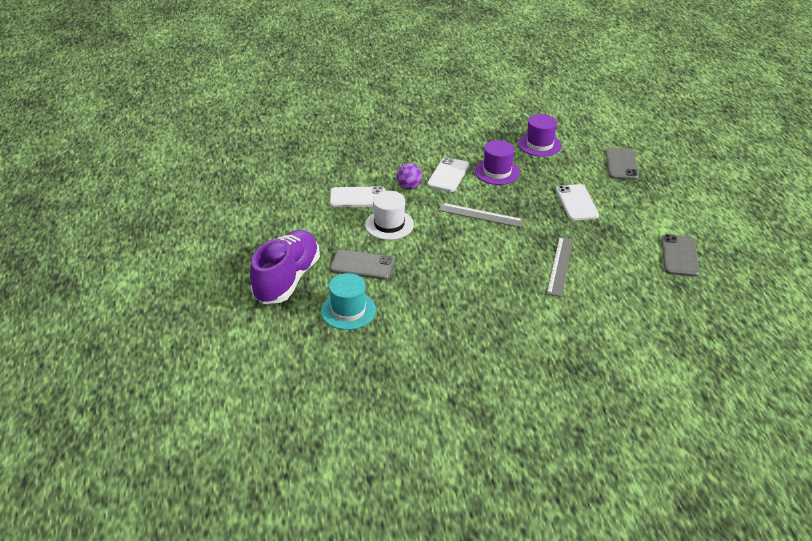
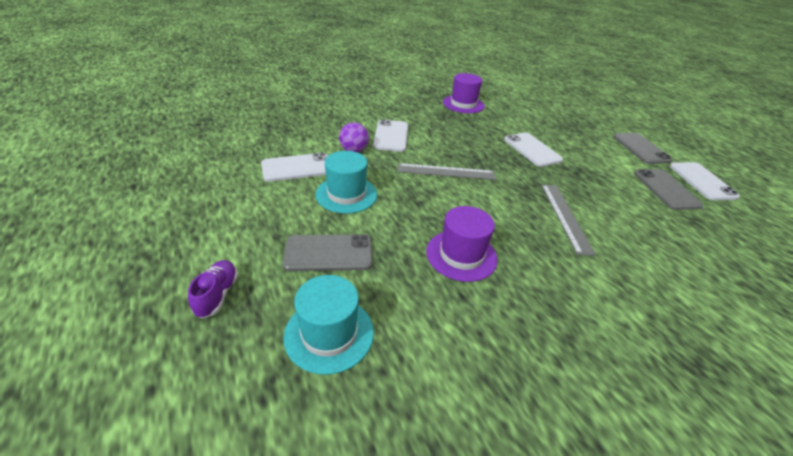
camera: 20 degrees left, 0 degrees up
(287, 279) = (217, 295): purple shoe -> purple shoe, size x0.42
(389, 224) = (346, 194): white hat -> turquoise hat
(497, 172) = (438, 129): purple hat -> purple hat (461, 255)
(621, 164) = (544, 114): grey phone -> grey phone (641, 148)
(727, 253) = (702, 181): none -> white phone

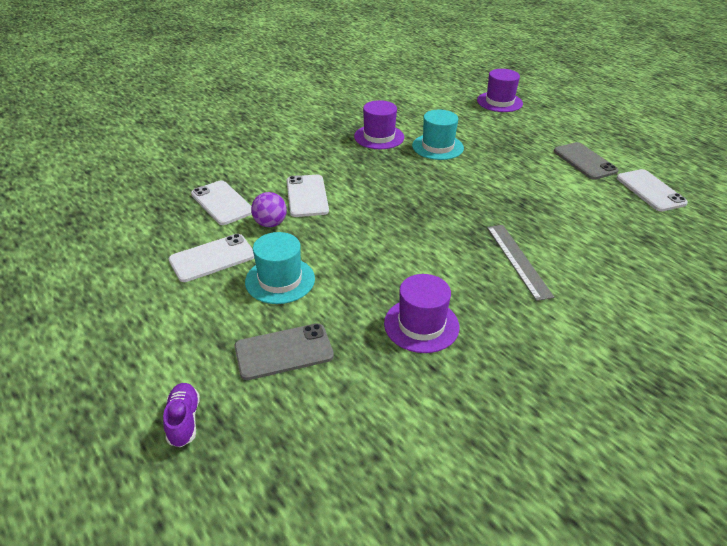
camera: 10 degrees left, 0 degrees up
(329, 333) = (313, 434): turquoise hat -> turquoise hat (437, 147)
(446, 172) = (381, 231): grey ruler -> none
(532, 150) = (469, 185): white phone -> white phone (222, 203)
(571, 95) = (499, 102): none -> purple hat
(666, 189) = (615, 207): grey phone -> none

